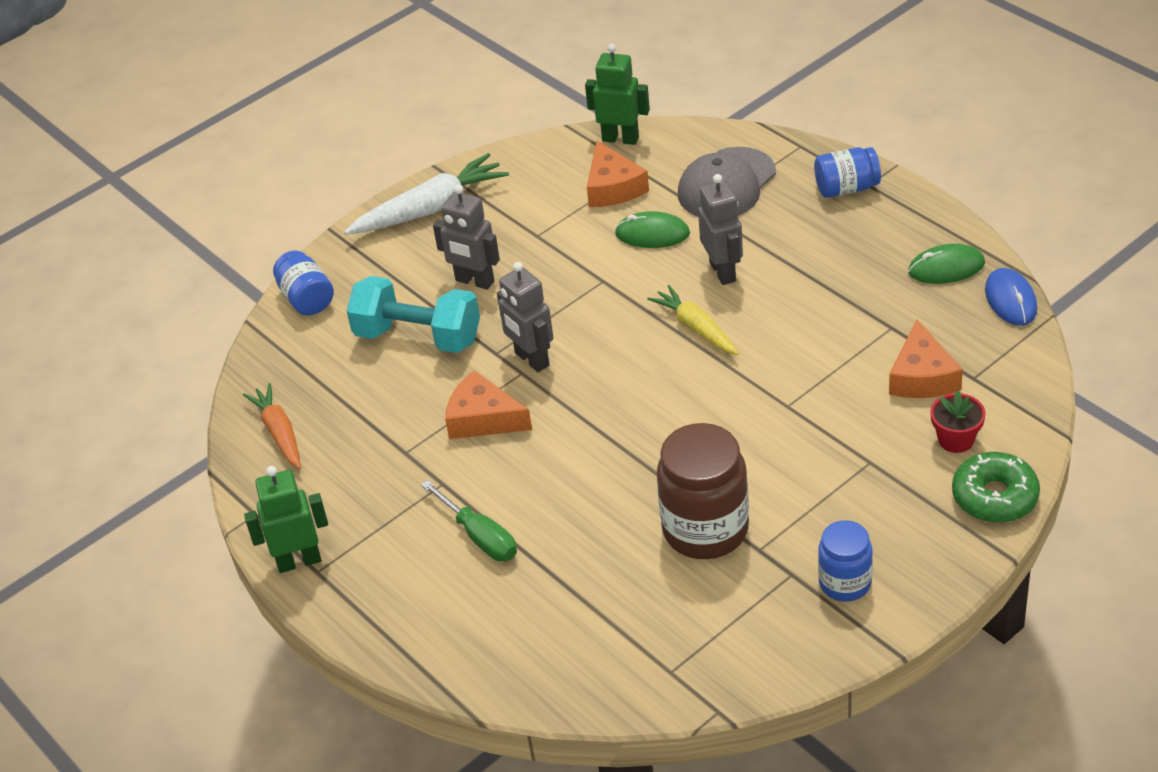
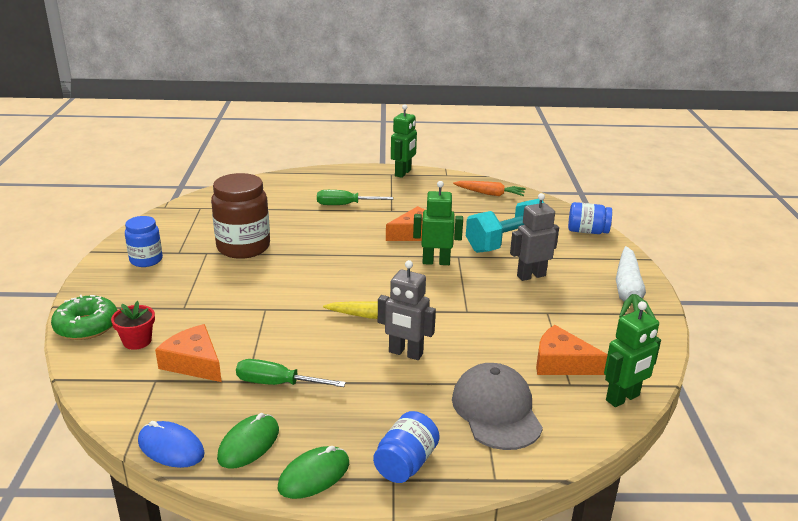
camera: 125 degrees right, 15 degrees down
(531, 359) = (436, 262): grey robot -> green robot
(652, 234) = (485, 350): green mouse -> green mouse (314, 475)
(868, 308) = (278, 384): none -> green screwdriver

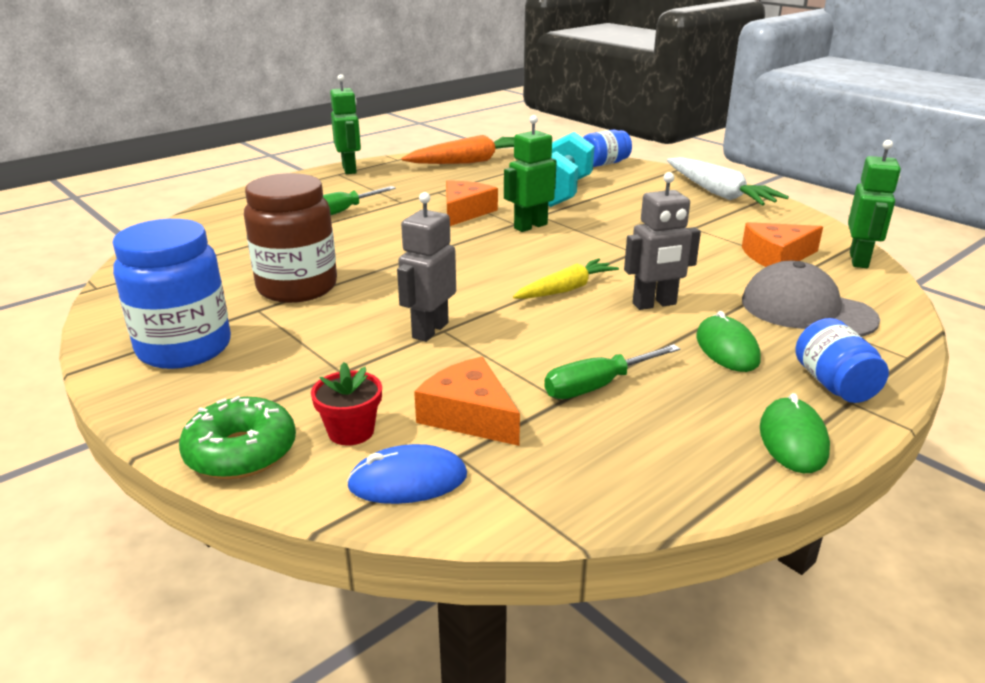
camera: 40 degrees left, 0 degrees up
(146, 260) = (184, 348): blue jar -> blue jar, size x1.71
(171, 448) = (618, 506): blue mouse -> blue mouse (408, 480)
(193, 363) = (469, 415): orange cheese -> orange cheese turned 45 degrees clockwise
(248, 444) = (684, 452): green mouse -> green mouse (727, 348)
(490, 194) = (469, 162): orange carrot -> orange carrot, size x1.54
(531, 276) = (628, 207): grey robot -> grey robot (429, 330)

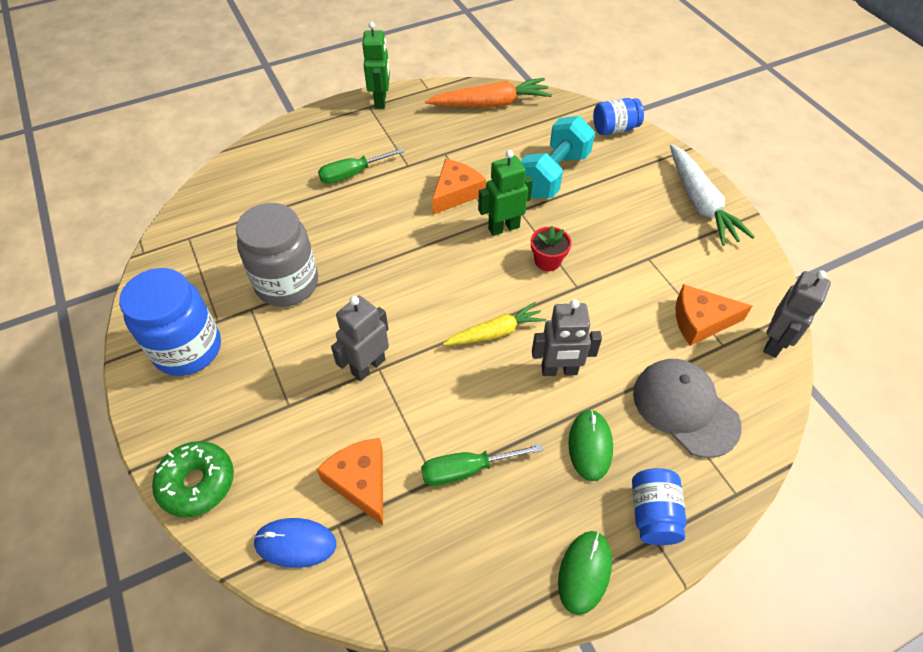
camera: 15 degrees right, 25 degrees up
(297, 287) = (287, 284): brown jar -> grey jar
(351, 431) = (274, 479): red flower pot -> red flower pot (547, 261)
(859, 260) = (774, 343): green robot -> grey robot

